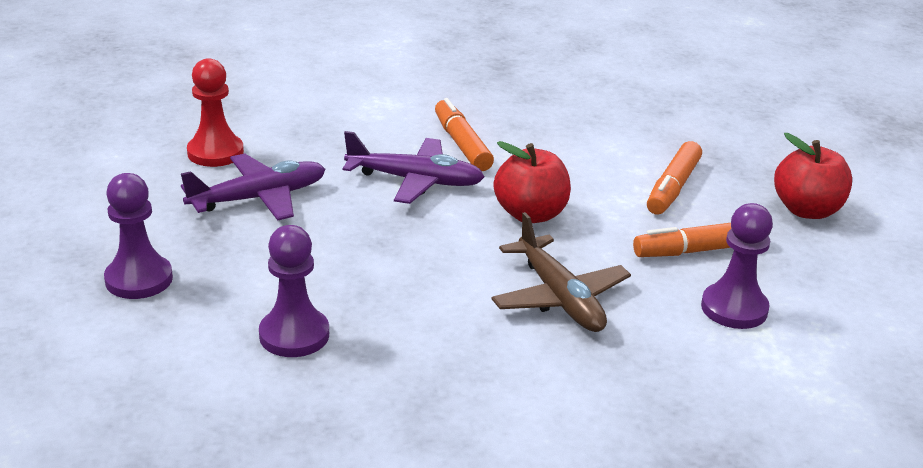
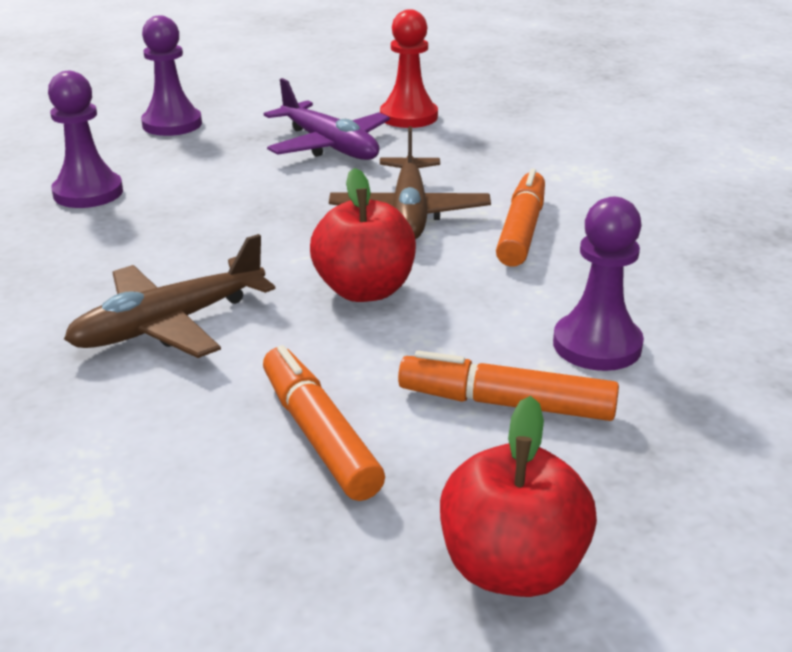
camera: 80 degrees right, 0 degrees up
(414, 181) = (409, 212): purple plane -> brown plane
(462, 144) = (522, 230): orange marker -> orange marker turned 45 degrees counterclockwise
(734, 308) = (158, 473): purple pawn -> purple pawn (597, 345)

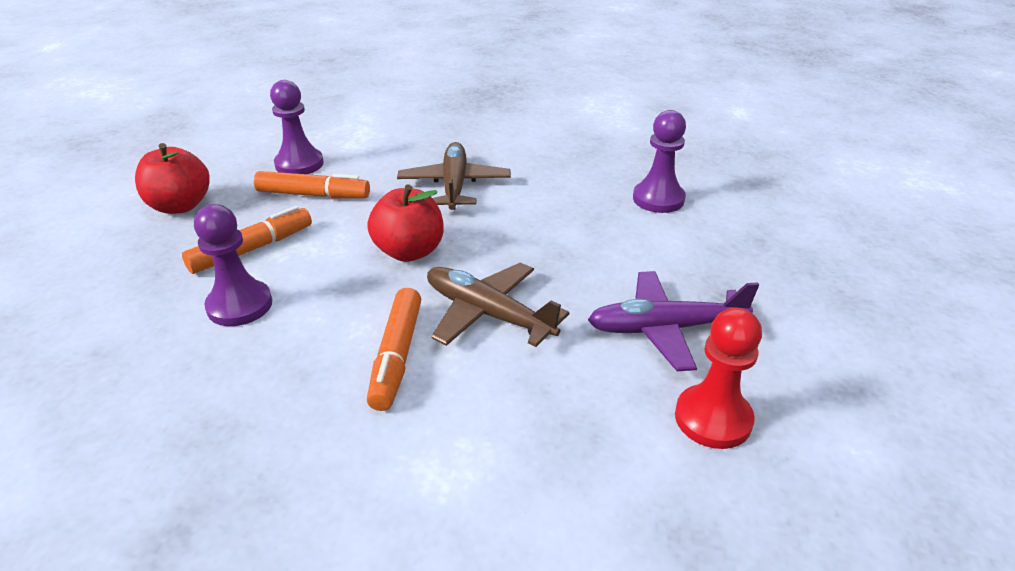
camera: 125 degrees right, 5 degrees up
(172, 124) = (784, 264): purple pawn -> purple pawn (299, 164)
(522, 230) = (396, 356): orange marker -> orange marker turned 45 degrees clockwise

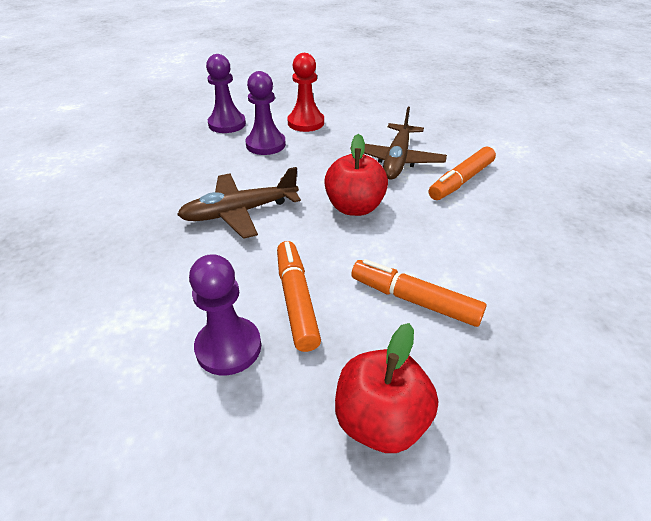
camera: 110 degrees left, 5 degrees up
(240, 305) = (484, 268): purple pawn -> purple pawn (265, 144)
(396, 356) = (461, 181): orange marker -> orange marker turned 150 degrees clockwise
(666, 329) = (365, 110): purple plane -> none
(713, 419) = (416, 97): red pawn -> red pawn (306, 123)

